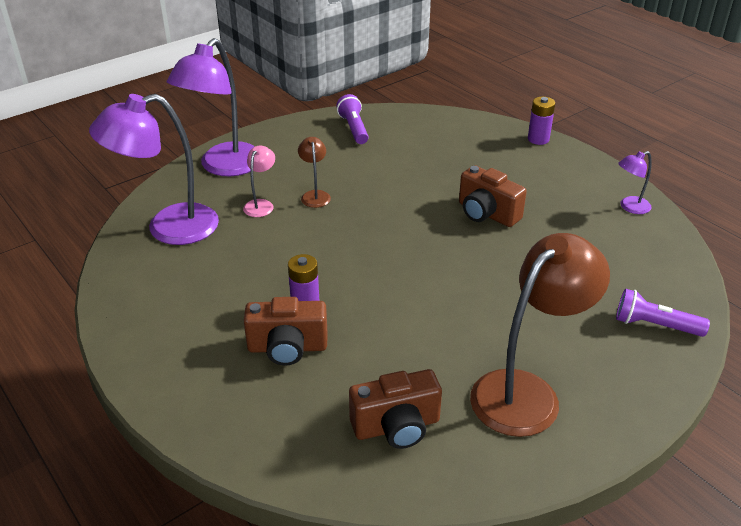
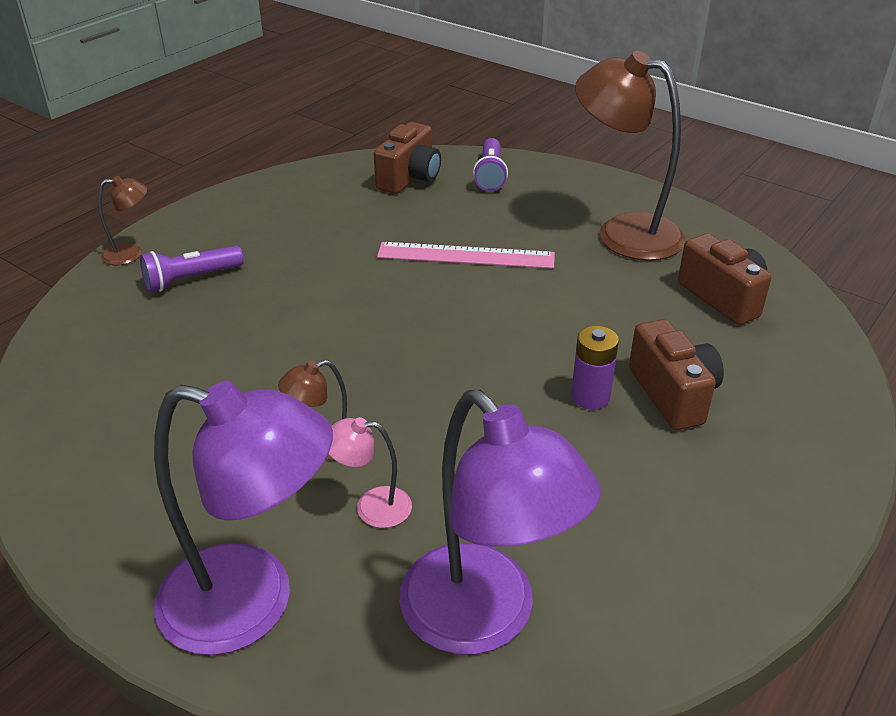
camera: 105 degrees left, 0 degrees up
(354, 128) = (90, 444): purple flashlight -> purple flashlight (191, 279)
(486, 213) = (332, 279): brown camera -> brown camera (410, 178)
(505, 282) = (466, 255): none -> pink ruler
(538, 139) = (131, 253): purple battery -> brown lamp
(629, 207) = (291, 188): purple lamp -> none

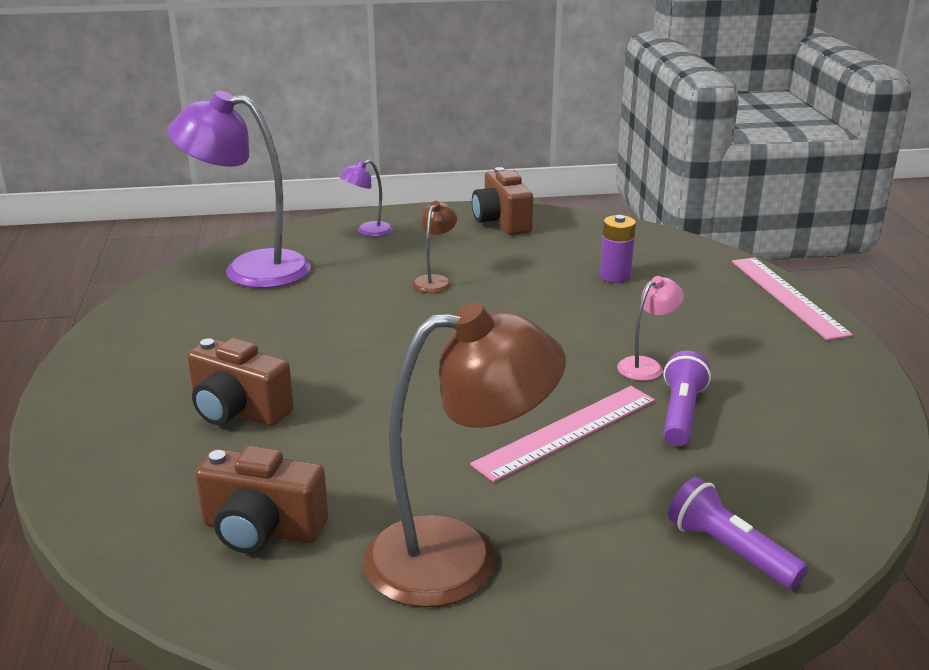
camera: 135 degrees right, 10 degrees down
(131, 253) = (787, 296): brown lamp -> pink ruler
(191, 279) = (709, 304): purple flashlight -> purple flashlight (681, 414)
(252, 603) = (368, 231): purple lamp -> purple lamp, size x0.45
(371, 506) = (366, 274): pink lamp -> pink lamp (646, 365)
(410, 178) = (788, 486): brown camera -> brown camera (501, 222)
(590, 397) = (303, 378): purple battery -> purple battery (615, 276)

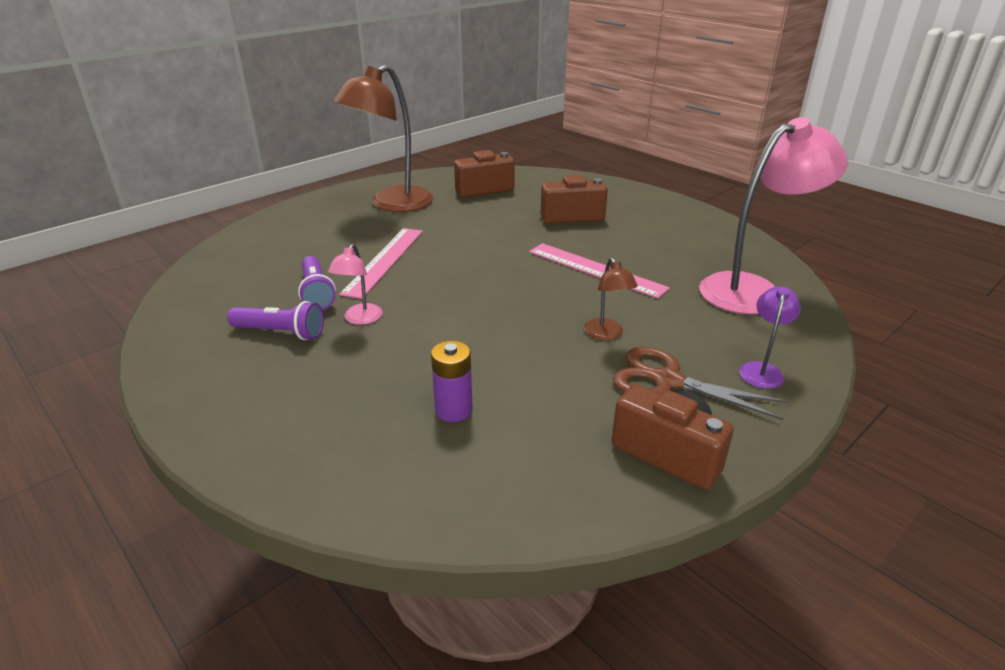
camera: 145 degrees right, 5 degrees up
(250, 269) = (753, 290): purple lamp -> pink lamp
(441, 245) = (668, 381): none -> brown scissors
(729, 551) = (265, 239): purple flashlight -> purple flashlight (281, 333)
(787, 296) = (244, 458): pink ruler -> pink ruler (596, 269)

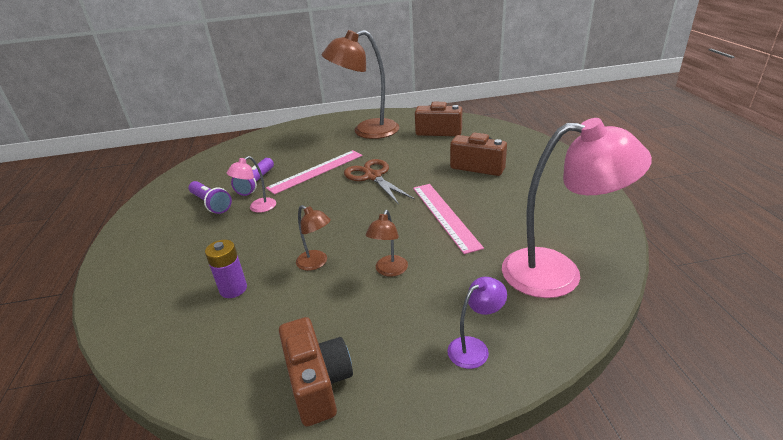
camera: 35 degrees right, 0 degrees up
(519, 352) = (316, 263): none -> brown lamp
(668, 381) = (387, 325): brown scissors -> brown scissors (373, 176)

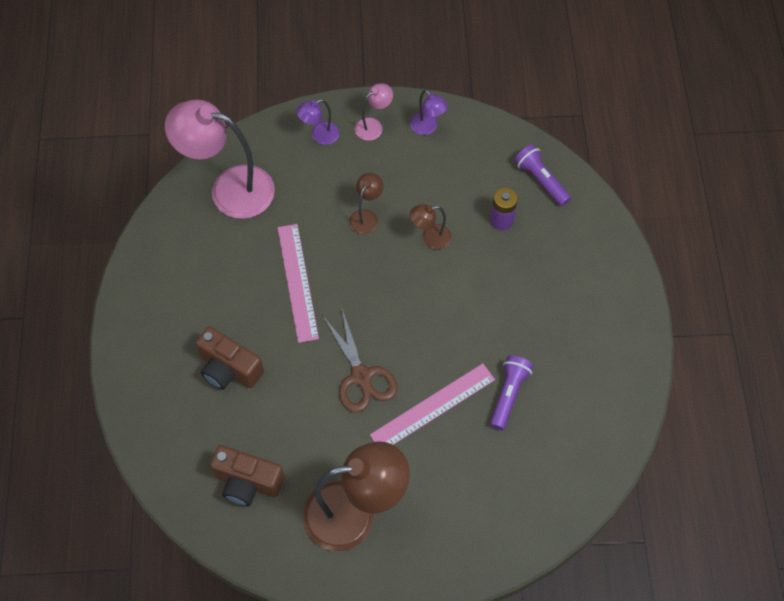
camera: 175 degrees left, 30 degrees up
(211, 204) = (556, 360): purple flashlight -> purple flashlight (541, 180)
(257, 208) = (498, 339): pink lamp -> pink lamp (373, 126)
(316, 263) = (430, 238): brown lamp -> brown lamp turned 60 degrees counterclockwise
(318, 383) = (427, 128): brown camera -> purple lamp

